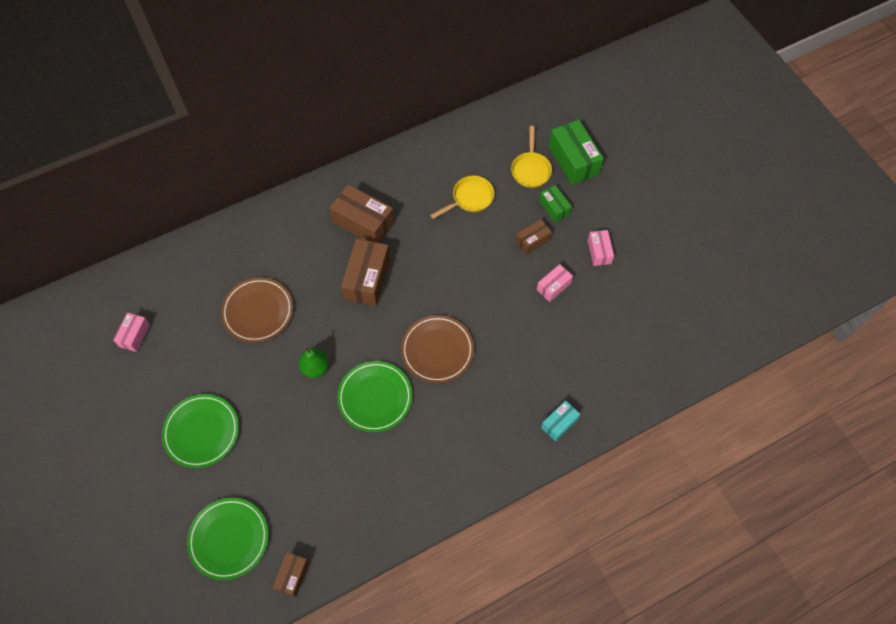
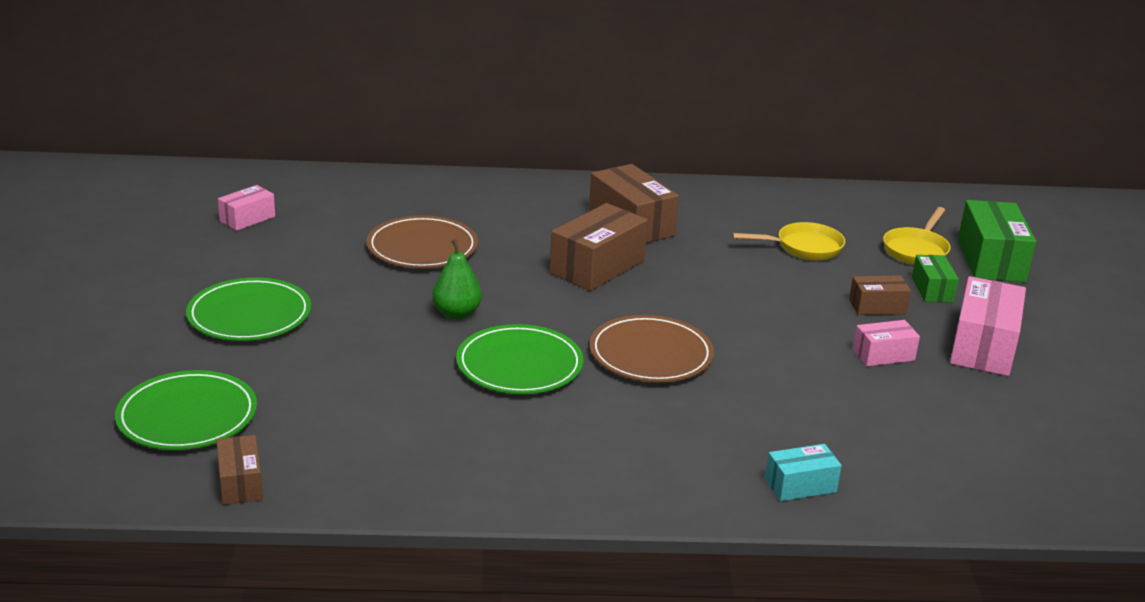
camera: 25 degrees right, 35 degrees down
(292, 575) = (240, 483): brown box -> brown box turned 60 degrees counterclockwise
(599, 252) = (983, 347): pink box -> pink box, size x1.79

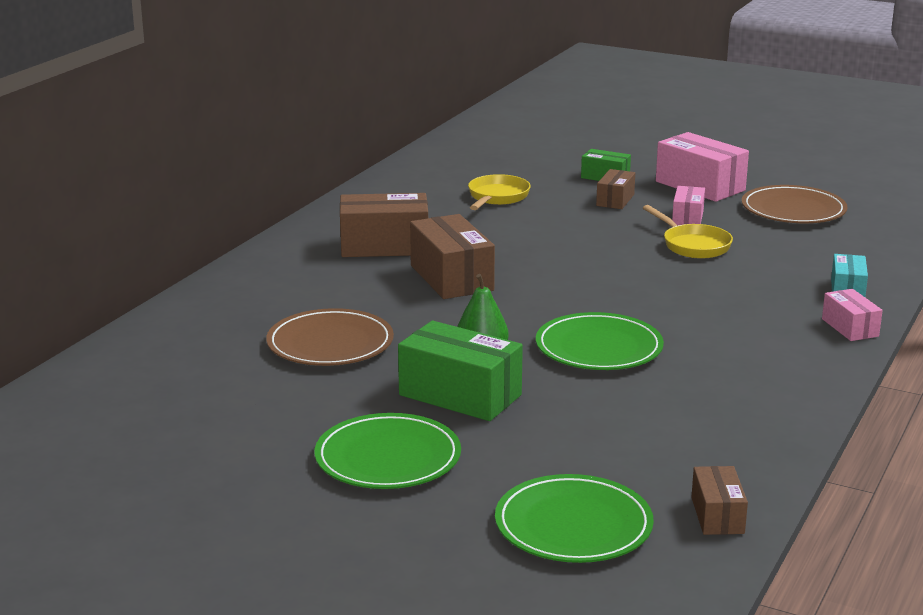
camera: 60 degrees left, 5 degrees down
(240, 483) = (717, 515): brown box -> brown box turned 75 degrees clockwise
(247, 219) = (154, 422): pink box -> pink box (850, 327)
(651, 354) = (622, 293): brown plate -> brown plate (793, 210)
(916, 250) = (539, 164): yellow pan -> yellow pan (693, 245)
(991, 260) = (578, 148): green box -> green box (460, 395)

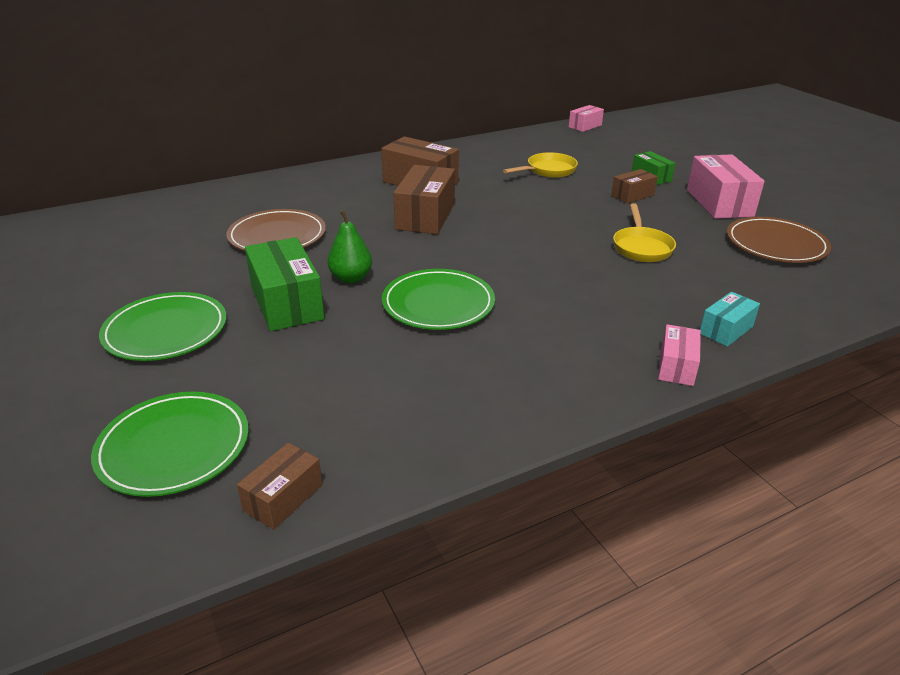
camera: 35 degrees right, 10 degrees up
(687, 217) = (671, 224): pink box -> pink box (585, 126)

